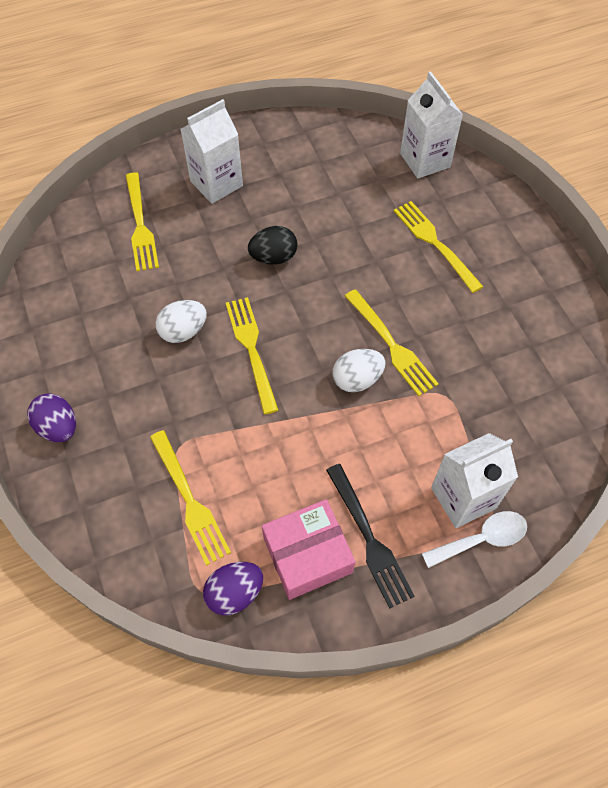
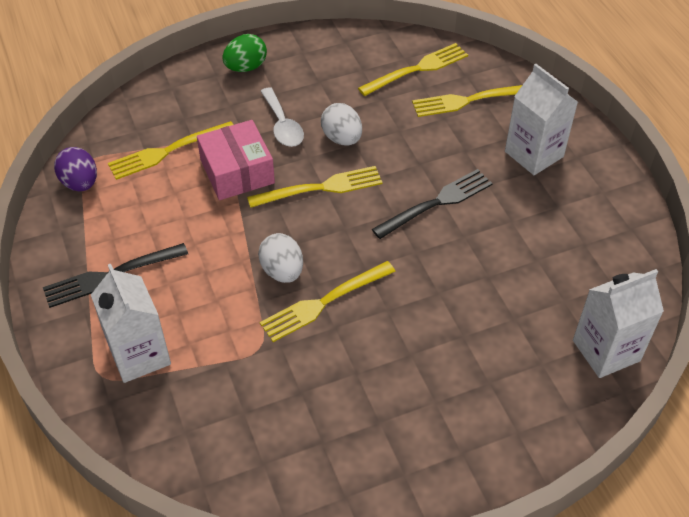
camera: 90 degrees right, 10 degrees down
(58, 427) = (246, 67): purple egg -> green egg
(273, 257) = (436, 203): black egg -> black fork
(307, 555) = (104, 231): pink box -> pink box (237, 171)
(435, 243) = (469, 352): yellow fork -> yellow fork (417, 69)
(481, 539) = (93, 367): white spoon -> white spoon (282, 125)

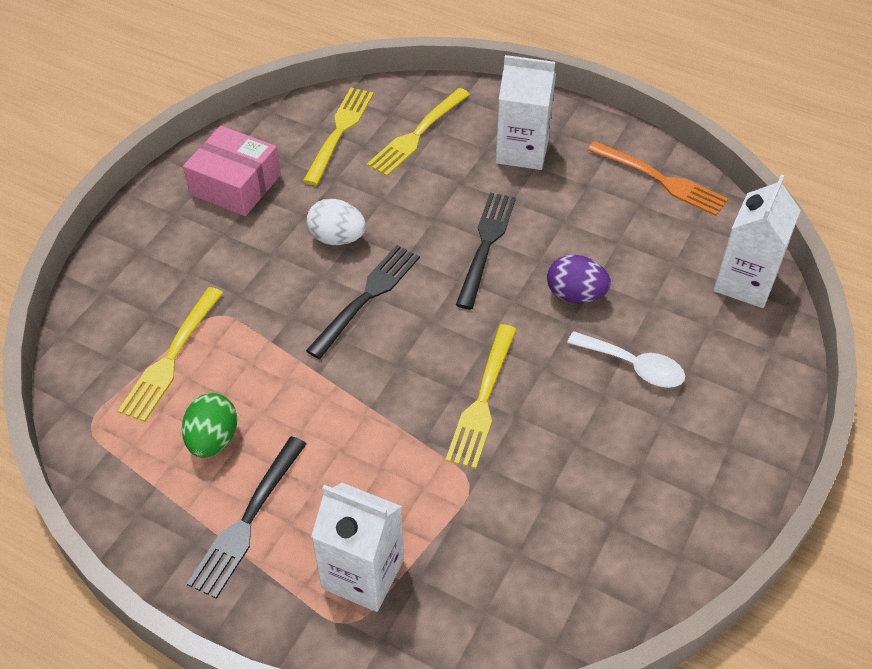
camera: 40 degrees left, 0 degrees up
(80, 183) = (108, 451): purple egg -> purple egg (575, 295)
(237, 171) = (267, 333): pink box -> pink box (235, 184)
(246, 67) = (164, 225): green egg -> green egg (213, 439)
(282, 125) = (265, 260): white spoon -> white spoon (634, 366)
(282, 271) = (414, 398): white egg -> none
(320, 188) = (366, 297): yellow fork -> black fork
(621, 236) = (660, 180): none -> orange fork

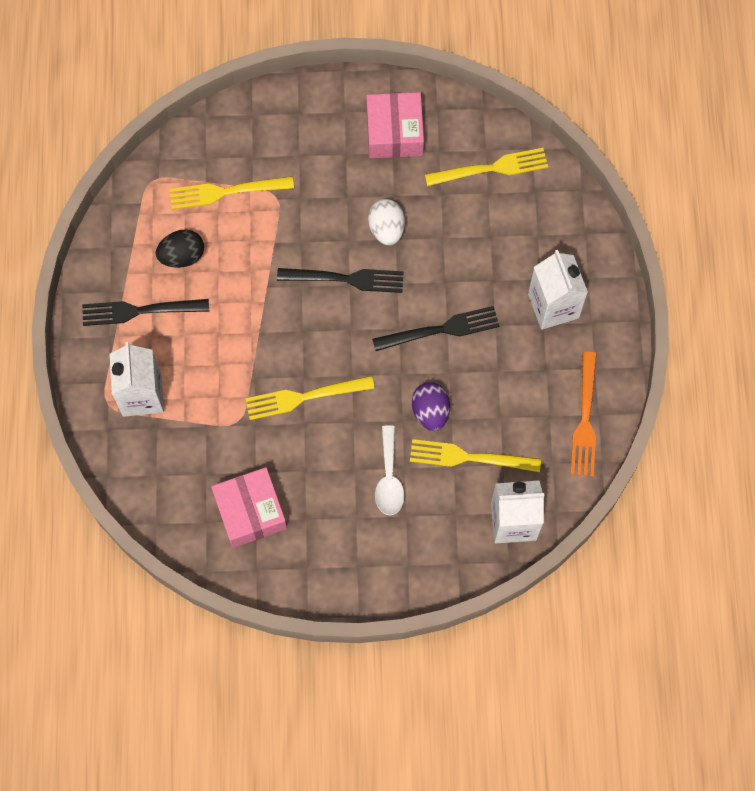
camera: 60 degrees right, 20 degrees up
(213, 439) = (182, 256): green egg -> black egg
(417, 134) = (524, 223): yellow fork -> yellow fork (469, 457)
(598, 525) = (250, 511): none -> pink box

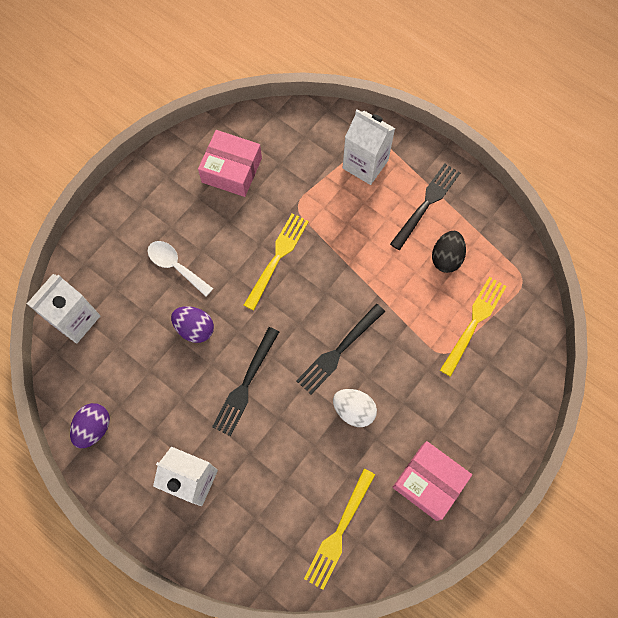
camera: 130 degrees right, 0 degrees up
(469, 457) = (142, 327): yellow fork -> none
(585, 419) = (94, 428): orange fork -> purple egg

